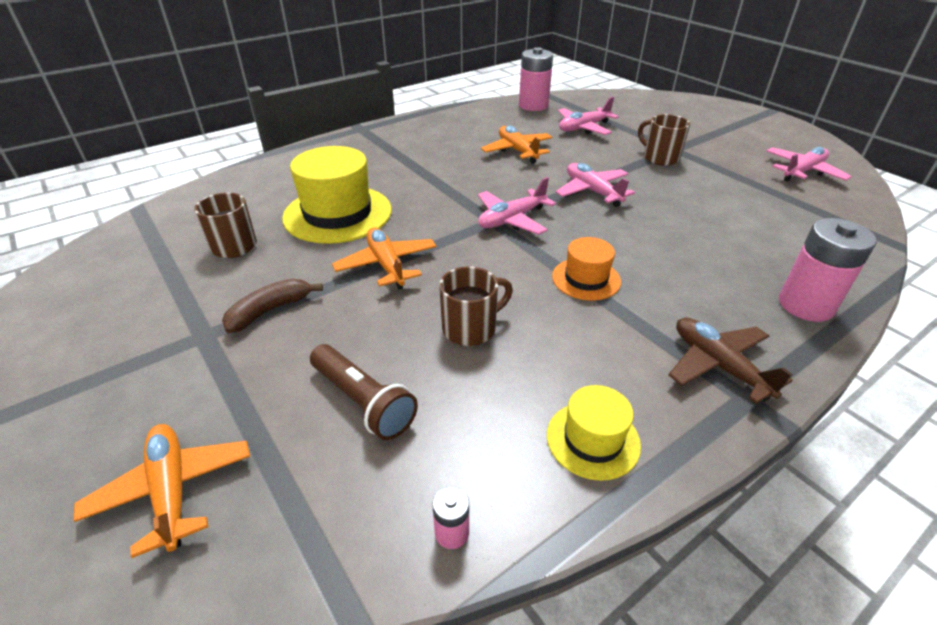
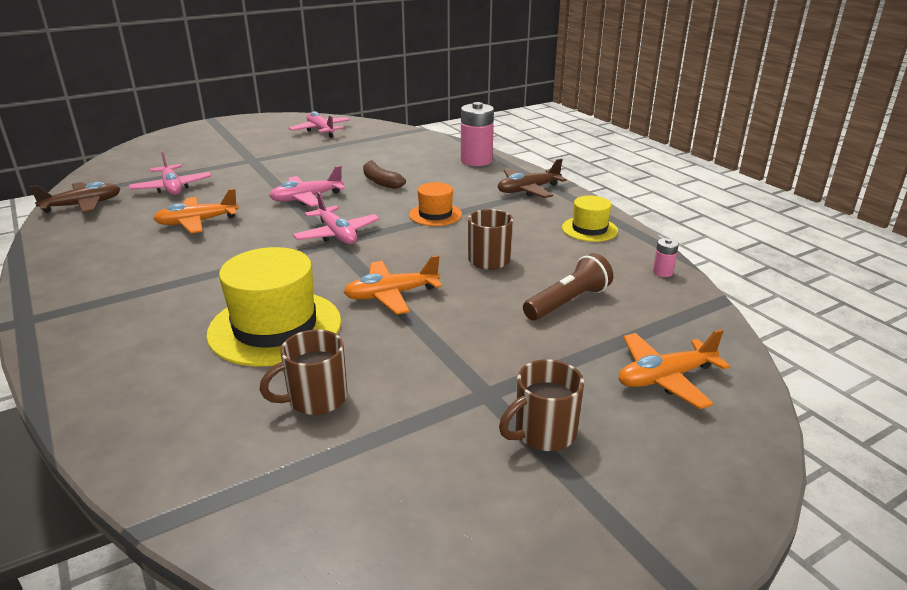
camera: 85 degrees left, 10 degrees down
(270, 310) = (452, 356): brown banana -> brown banana (380, 182)
(533, 106) = (83, 205): pink battery -> brown plane
(659, 158) = (264, 167): brown mug -> brown mug (543, 433)

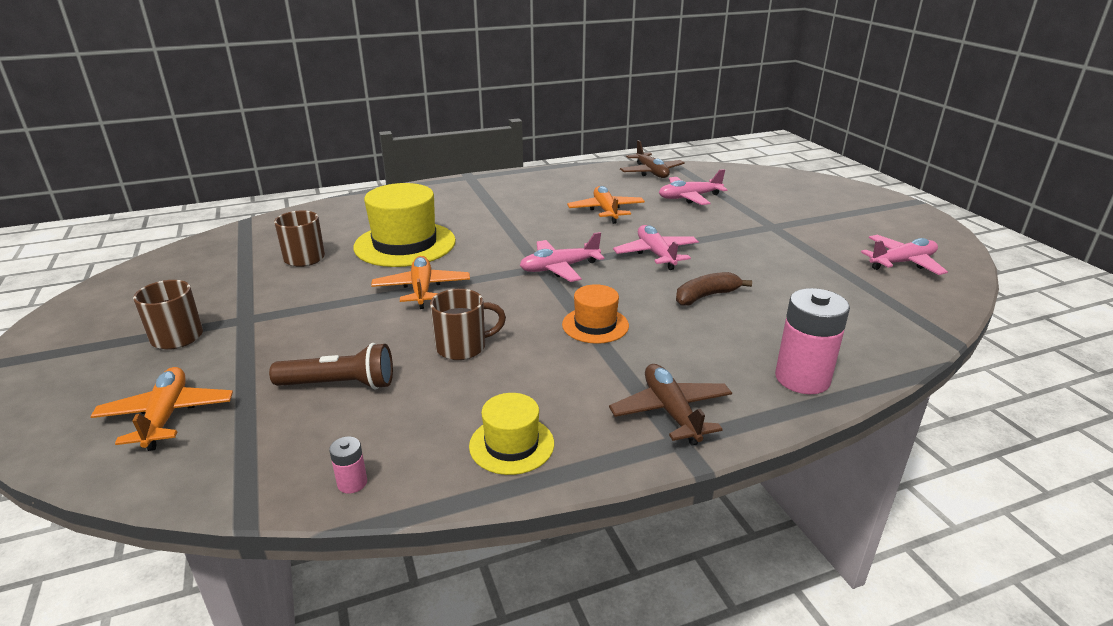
camera: 100 degrees right, 0 degrees up
(567, 302) = (339, 384): brown flashlight -> brown flashlight turned 60 degrees counterclockwise

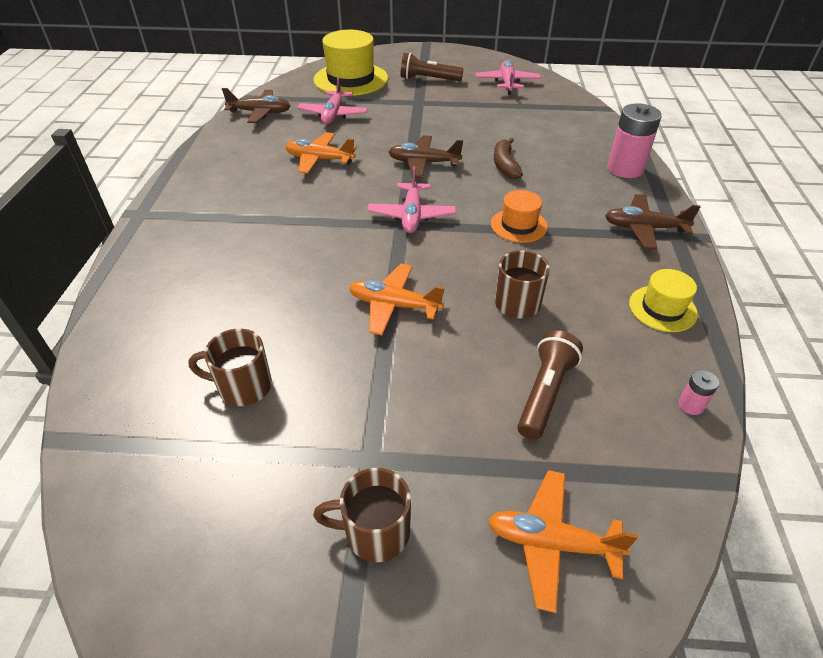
camera: 65 degrees left, 15 degrees up
(405, 244) = (279, 297): yellow hat -> yellow hat (351, 79)
(656, 254) = (423, 163): pink plane -> brown plane
(831, 220) = (428, 79): none -> brown flashlight

